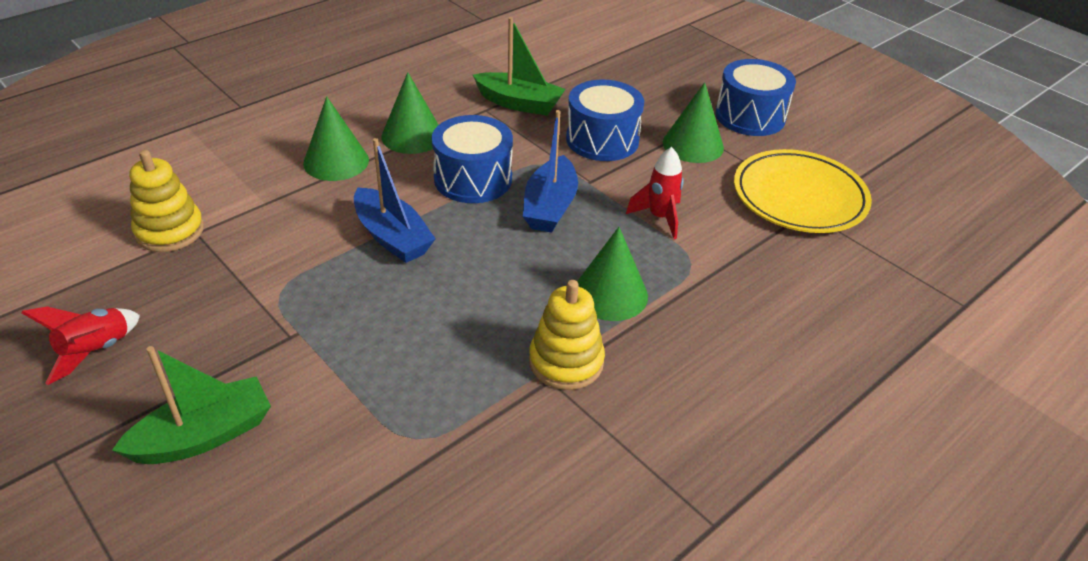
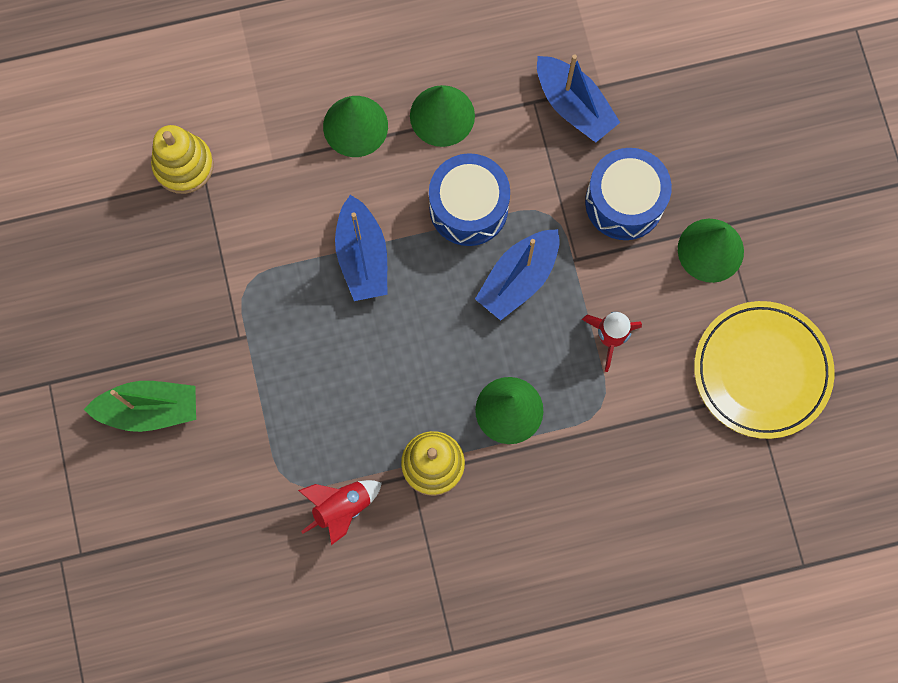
camera: 30 degrees right, 35 degrees up
(96, 351) = (96, 288): red rocket -> red rocket (342, 508)
(519, 103) = (574, 106): green boat -> blue boat
(750, 116) = (803, 231): blue drum -> none

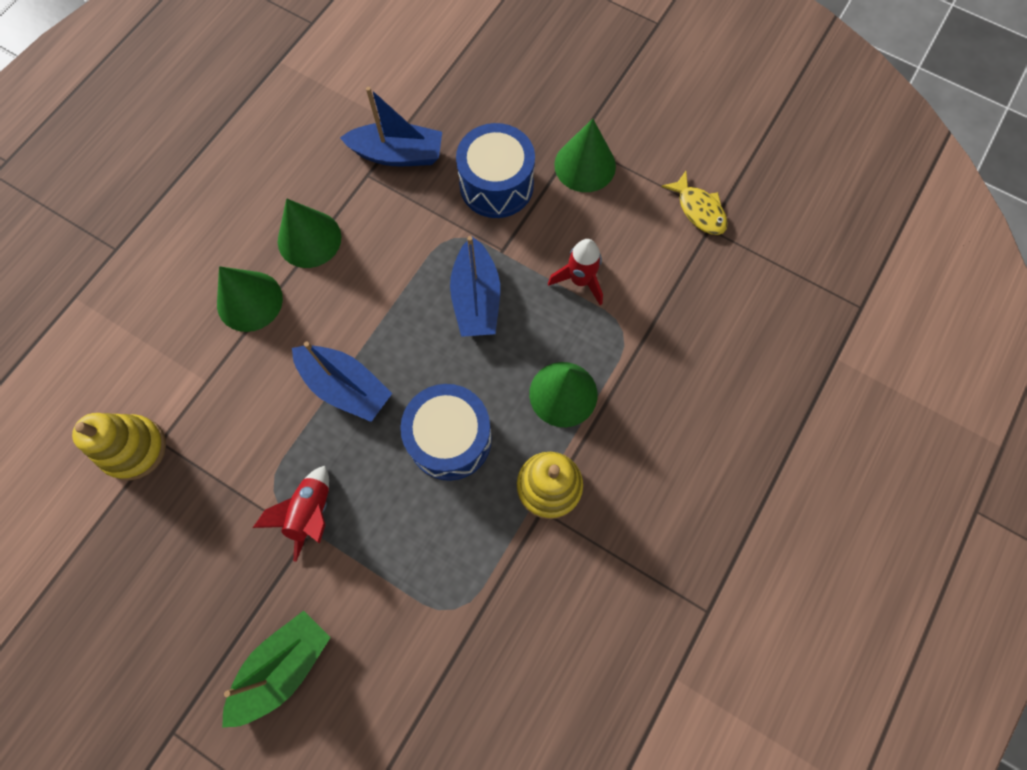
camera: 45 degrees left, 5 degrees down
(342, 508) = (515, 588): red rocket -> red rocket (311, 513)
(468, 208) = (391, 283): blue drum -> blue drum (450, 439)
(761, 371) = (699, 210): yellow plate -> yellow fish

